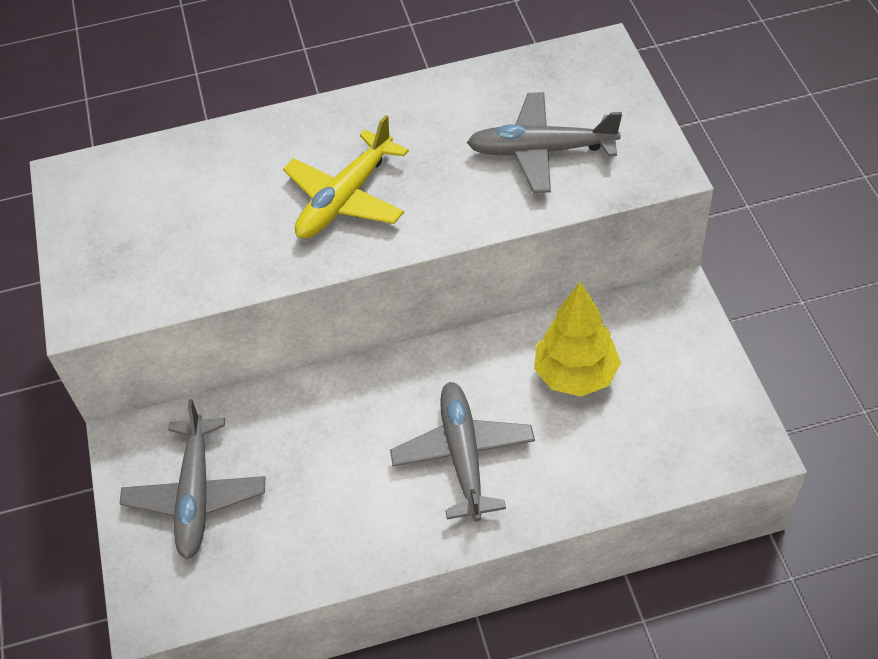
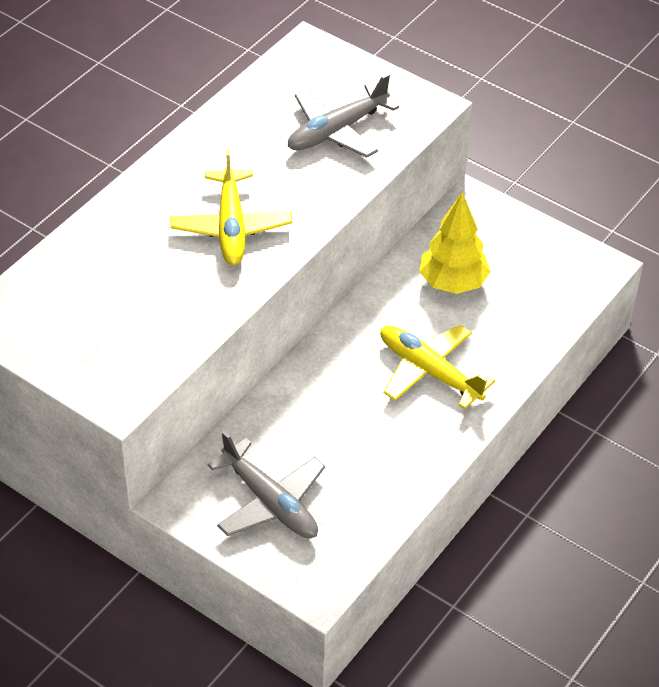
camera: 45 degrees left, 5 degrees down
(463, 456) = (429, 372): grey plane -> yellow plane

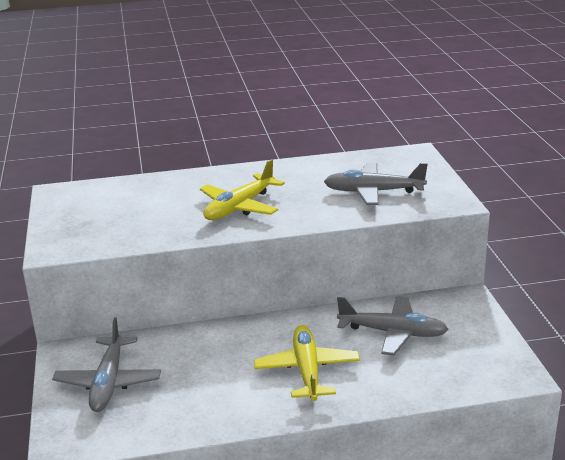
camera: 45 degrees right, 20 degrees down
(453, 283) = (392, 332): yellow tree -> grey plane

